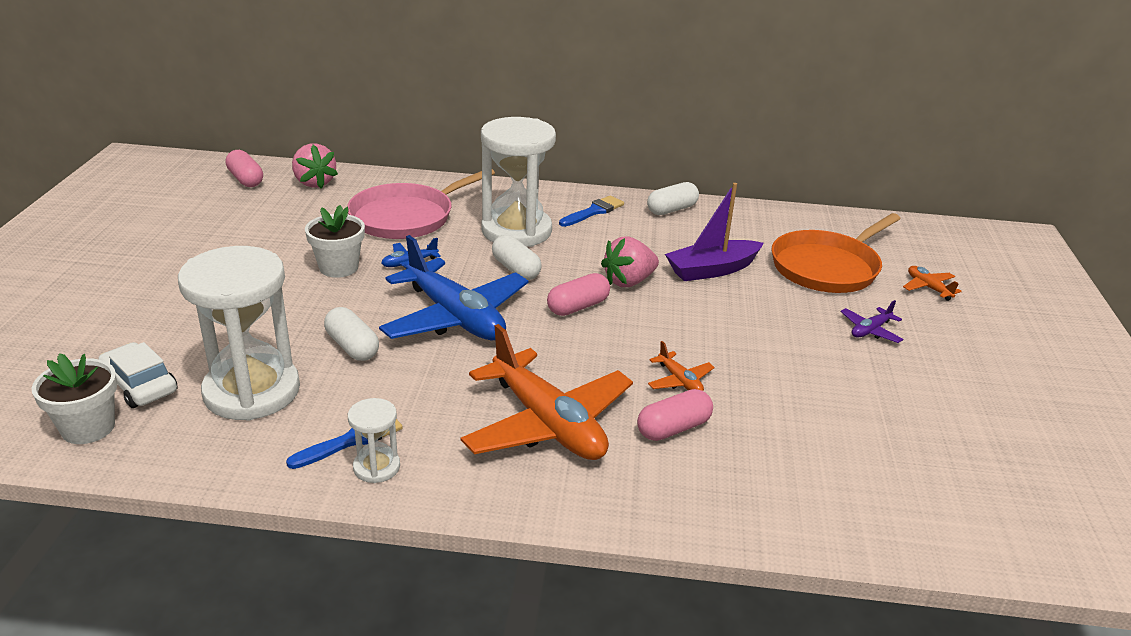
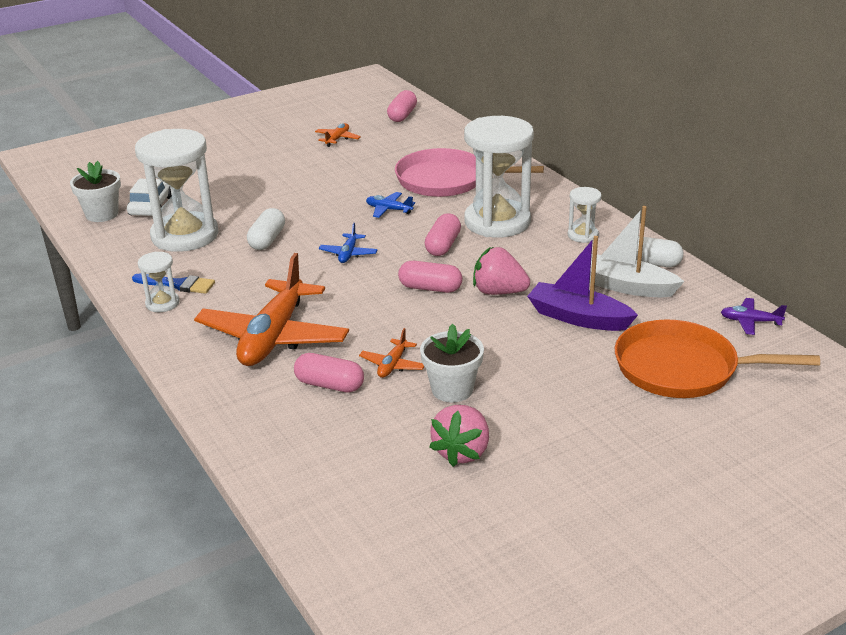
camera: 55 degrees right, 0 degrees up
(314, 183) = (437, 134): pink strawberry -> pink strawberry (462, 452)
(339, 267) = (347, 193): white flower pot -> white flower pot (452, 389)
(455, 317) = (348, 254): blue plane -> blue plane, size x0.42
(516, 269) = (443, 245): white capsule -> pink capsule
(594, 211) = (582, 235): blue brush -> white hourglass
(691, 233) = (625, 286): none -> white boat
(870, 330) = (603, 425): purple plane -> purple plane (750, 322)
(928, 288) = (740, 433): orange plane -> orange plane (337, 139)

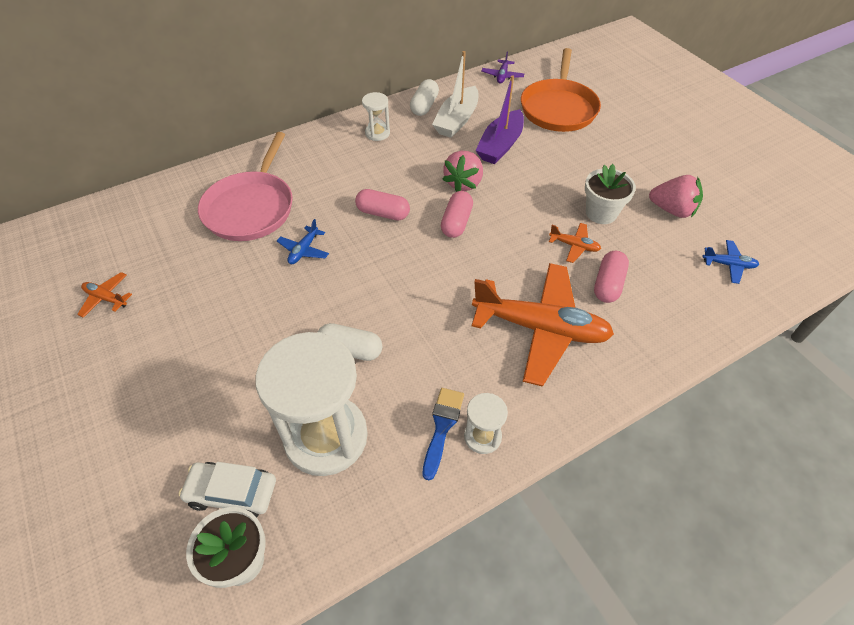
camera: 90 degrees left, 20 degrees up
(348, 254) = (390, 279): blue plane -> blue plane (728, 265)
(402, 115) = (68, 240): pink capsule -> none
(497, 222) = (345, 178): white hourglass -> none

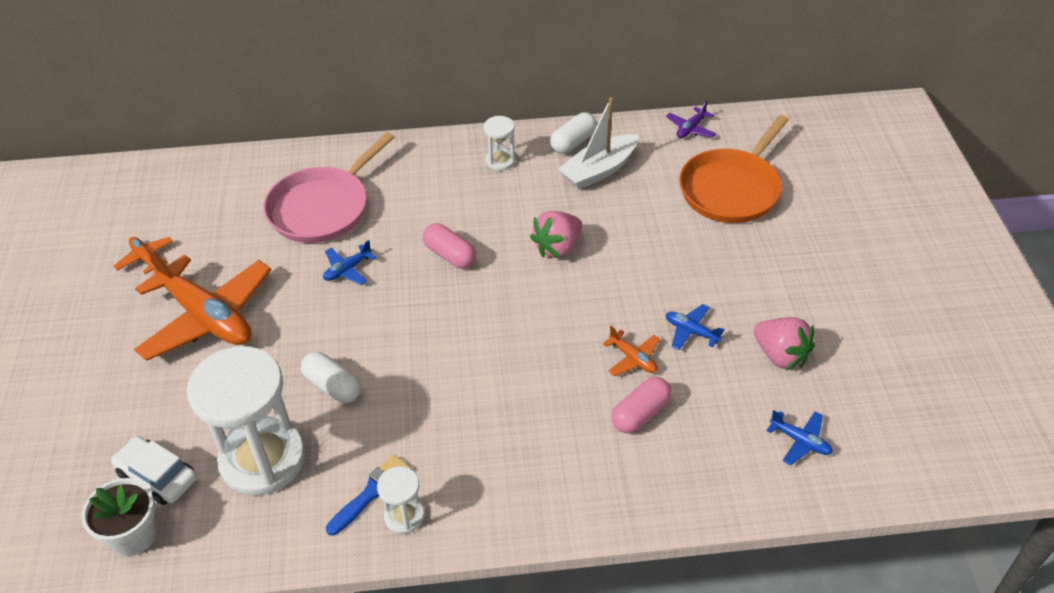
camera: 25 degrees right, 5 degrees down
(456, 222) = (520, 290): pink capsule -> none
(500, 145) = (629, 215): purple boat -> none
(540, 328) = (533, 434): orange plane -> orange plane (207, 317)
(601, 213) = (691, 331): white flower pot -> blue plane

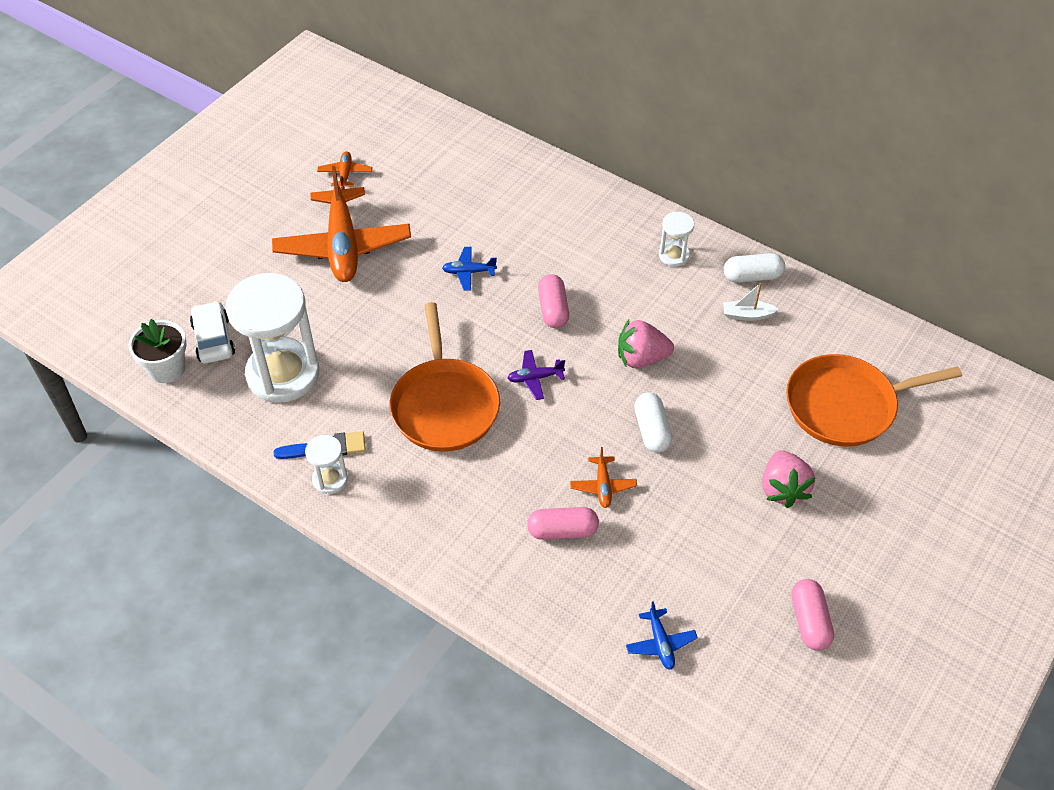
camera: 40 degrees right, 5 degrees up
(322, 208) = (499, 210): pink pan -> none
(332, 386) = (374, 354): white capsule -> white capsule (651, 430)
(440, 385) = (444, 405): none -> orange pan
(599, 170) = (747, 315): white boat -> white boat, size x0.54
(690, 129) = (871, 328): purple plane -> purple plane (535, 378)
(691, 331) = (672, 498): blue plane -> none
(780, 355) = (723, 569): pink strawberry -> pink strawberry (782, 489)
(873, 348) = (809, 621): none -> pink capsule

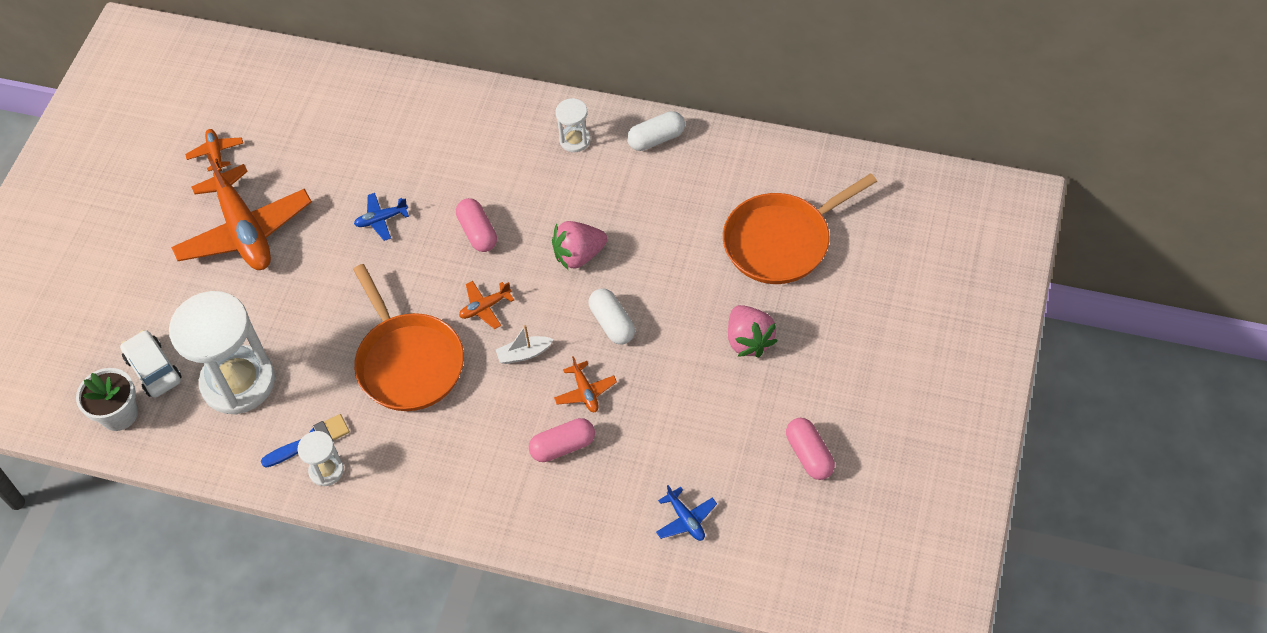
camera: 15 degrees left, 5 degrees up
(535, 378) = (485, 307): purple plane -> orange plane
(747, 315) = (664, 180): white boat -> white boat (524, 354)

